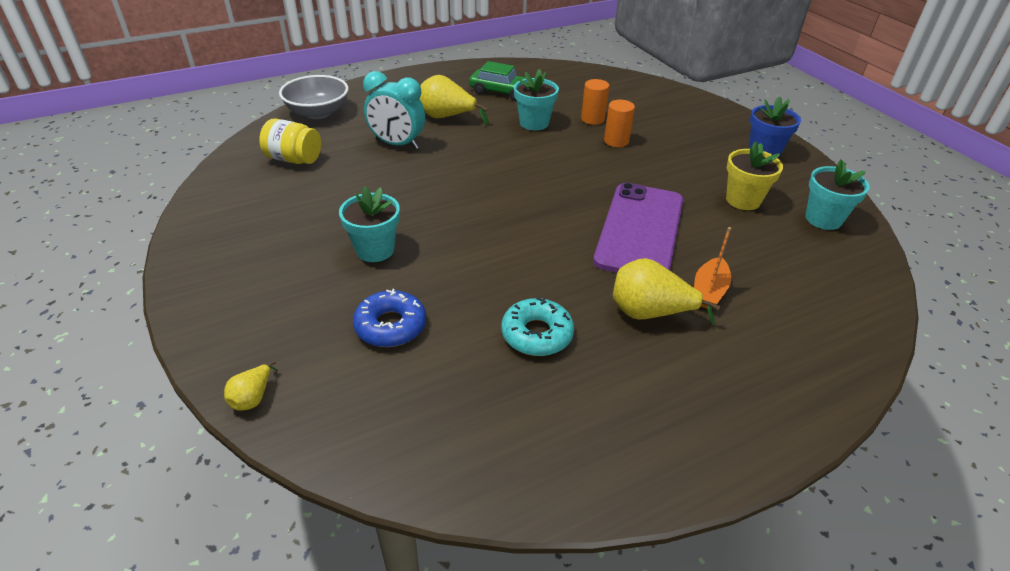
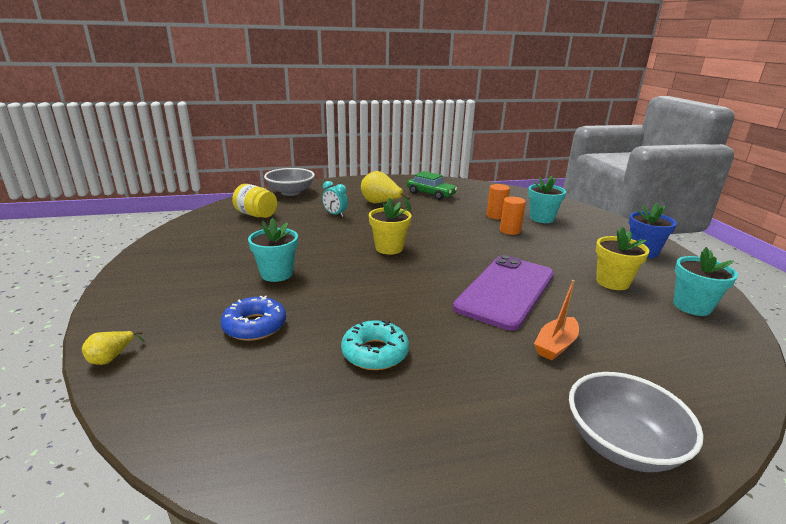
camera: 15 degrees right, 15 degrees down
(397, 144) = (335, 214): turquoise clock -> turquoise clock, size x0.60
(489, 189) = (389, 248): none -> yellow flower pot
(534, 123) = (447, 213): turquoise flower pot -> turquoise flower pot (541, 218)
(650, 313) = (489, 354): yellow pear -> none
(791, 385) = (621, 444): none -> grey bowl

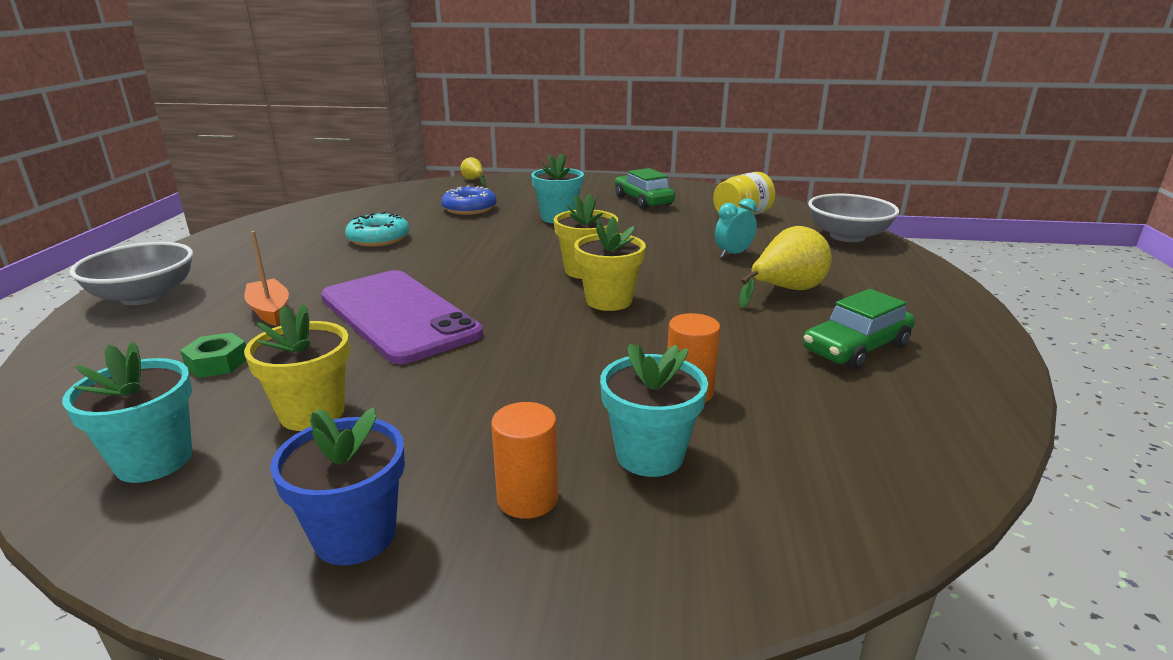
camera: 110 degrees right, 0 degrees up
(217, 247) = (643, 200): none -> green car
(427, 237) = (609, 301): none -> yellow flower pot
(510, 231) = (595, 382): orange cylinder -> orange cylinder (527, 498)
(626, 331) = (217, 363): none -> green nut

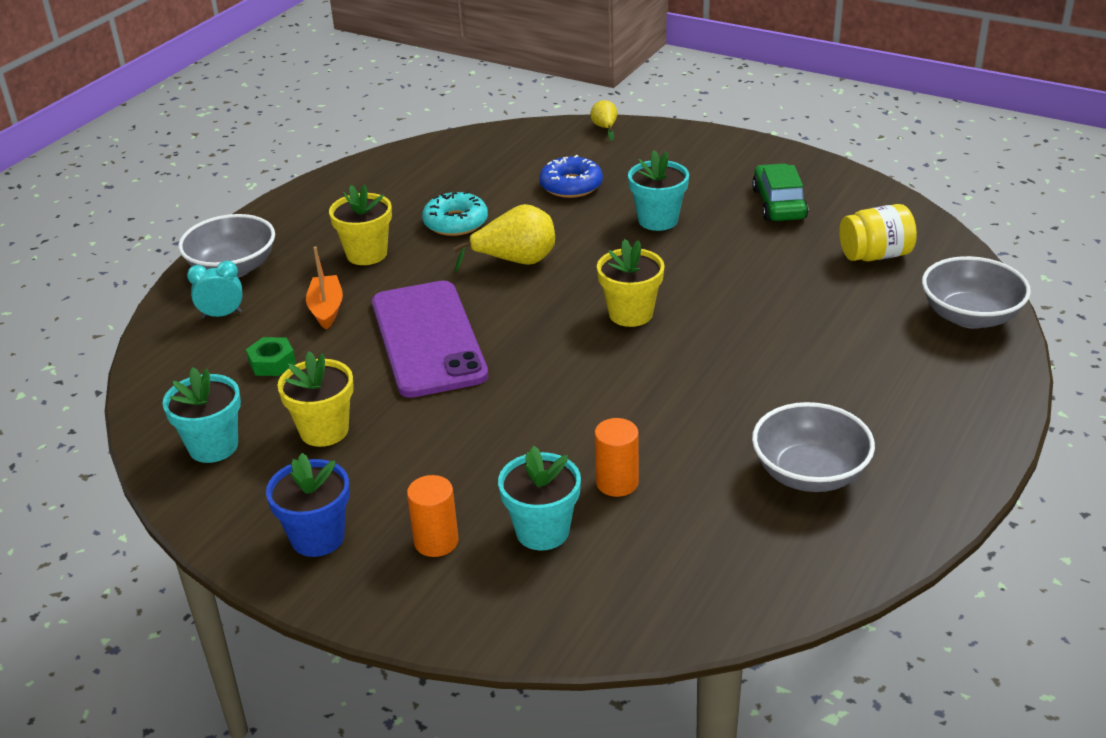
camera: 25 degrees right, 10 degrees up
(609, 301) = (624, 361): yellow flower pot -> yellow flower pot (366, 254)
(733, 254) = (806, 320): turquoise clock -> turquoise clock (222, 315)
(785, 290) = (812, 386): yellow pear -> yellow pear (516, 261)
(856, 348) = (809, 473): green car -> grey bowl

